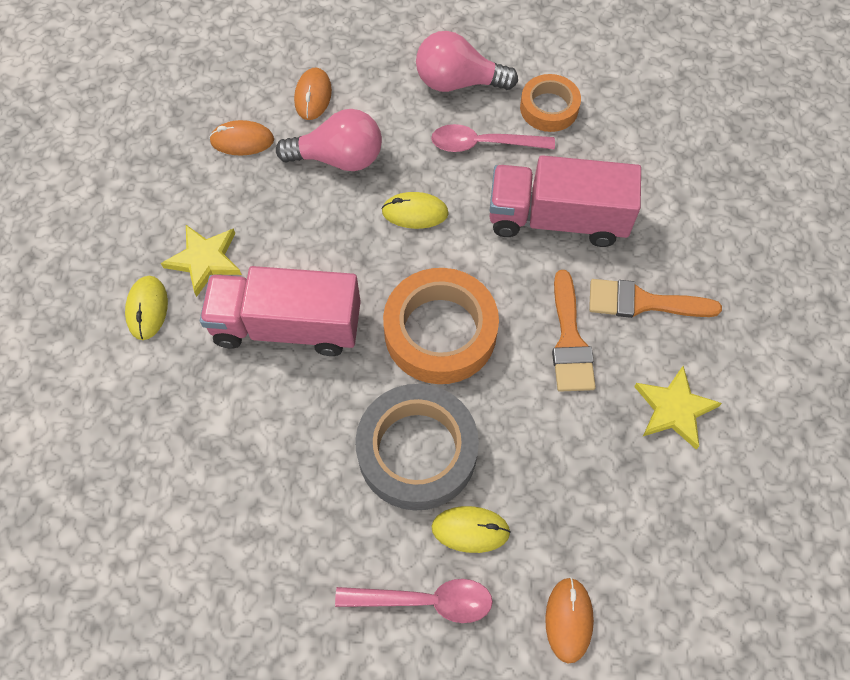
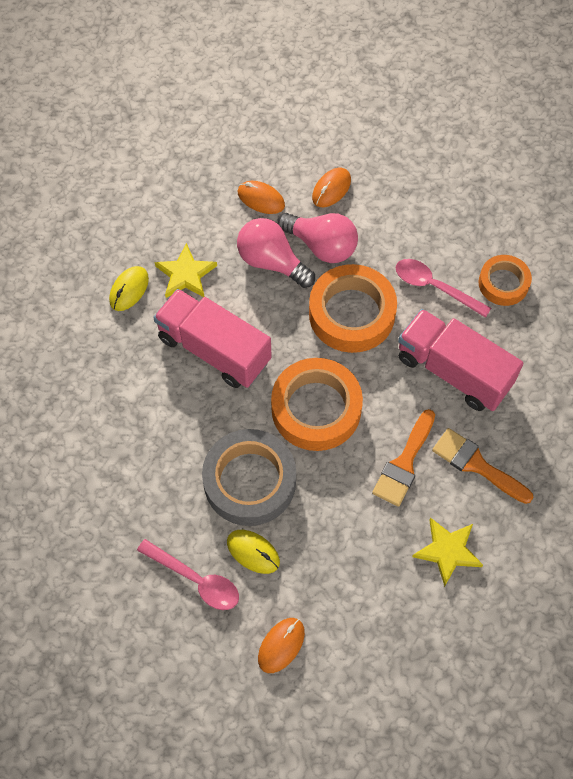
camera: 30 degrees right, 0 degrees up
(415, 212) = (351, 314): yellow mouse -> orange tape
(458, 82) = (446, 229): pink light bulb -> pink light bulb (271, 262)

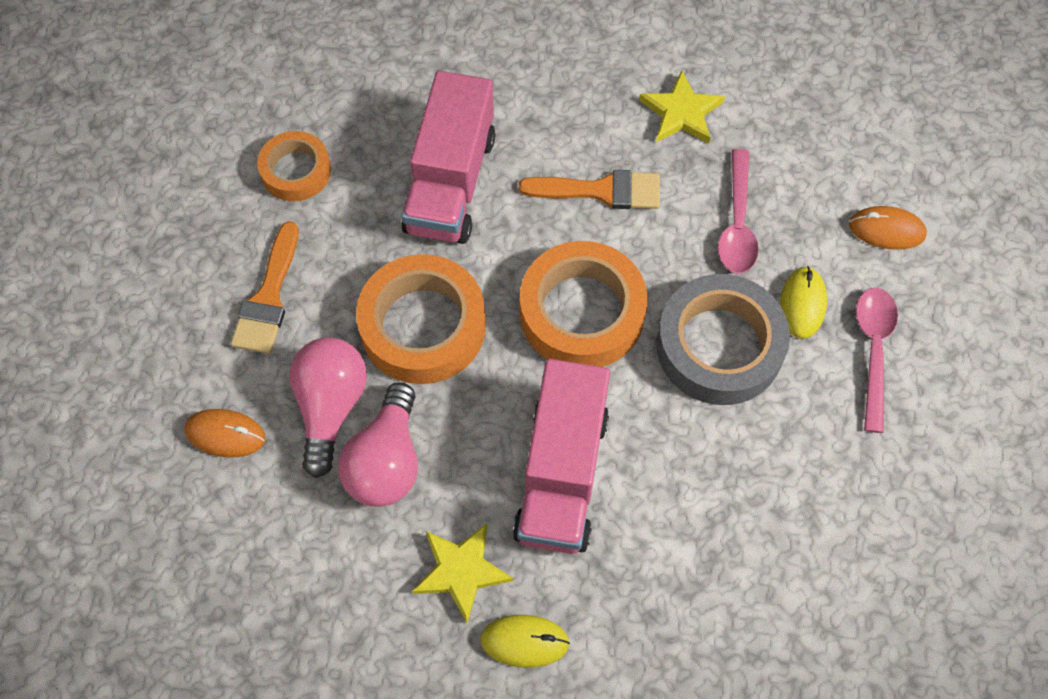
camera: 115 degrees left, 0 degrees up
(261, 199) = (282, 525): orange mouse -> none
(434, 287) = (336, 245): pink spoon -> pink spoon (737, 224)
(476, 464) = (562, 119): orange brush -> orange brush (268, 298)

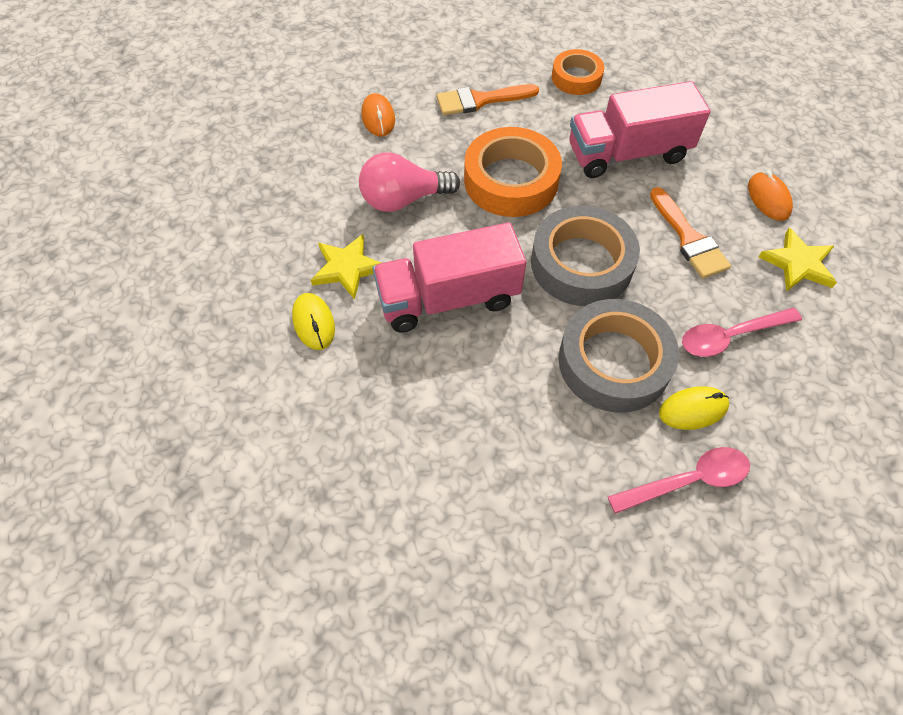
camera: 65 degrees right, 5 degrees down
(330, 407) = (425, 158): pink light bulb -> none
(581, 312) = (581, 263): orange tape -> grey tape
(886, 230) = (813, 452): orange mouse -> orange mouse (768, 198)

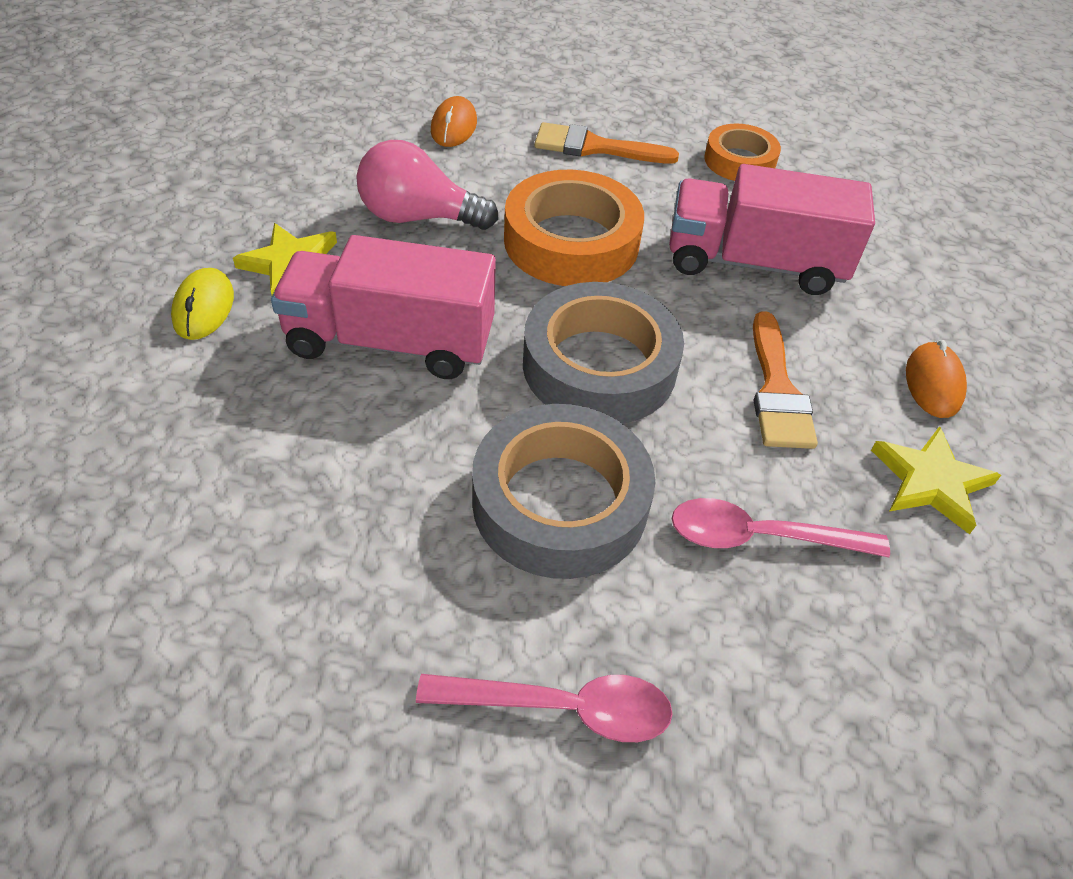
camera: 20 degrees right, 10 degrees down
(693, 409) = (636, 612): yellow mouse -> none

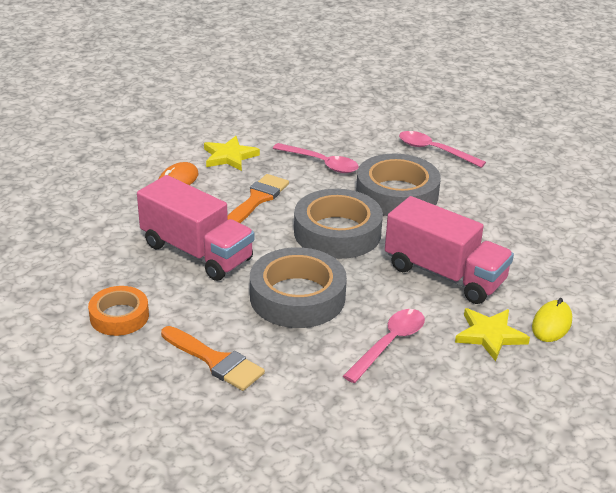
camera: 150 degrees left, 15 degrees down
(418, 217) = (389, 343): pink light bulb -> pink spoon
(454, 127) = (315, 417): orange mouse -> none
(571, 242) = (297, 297): orange tape -> grey tape

